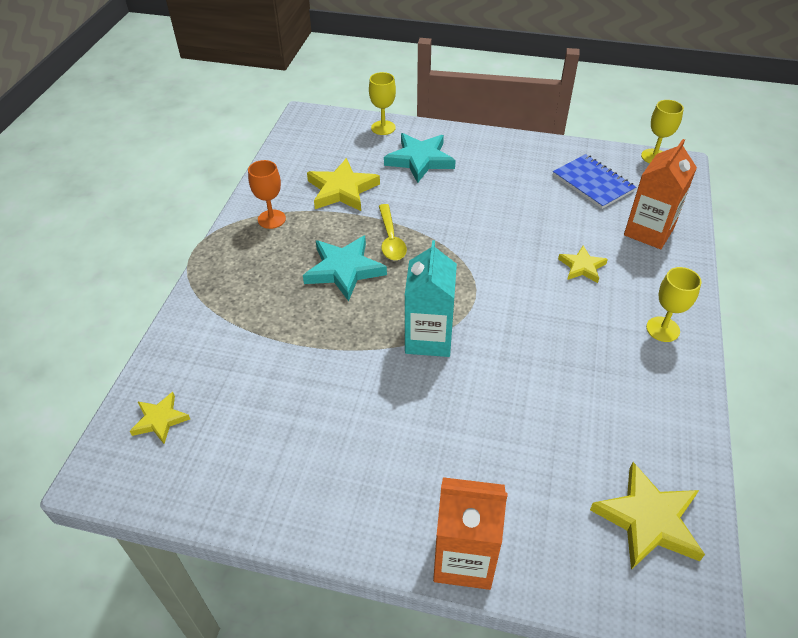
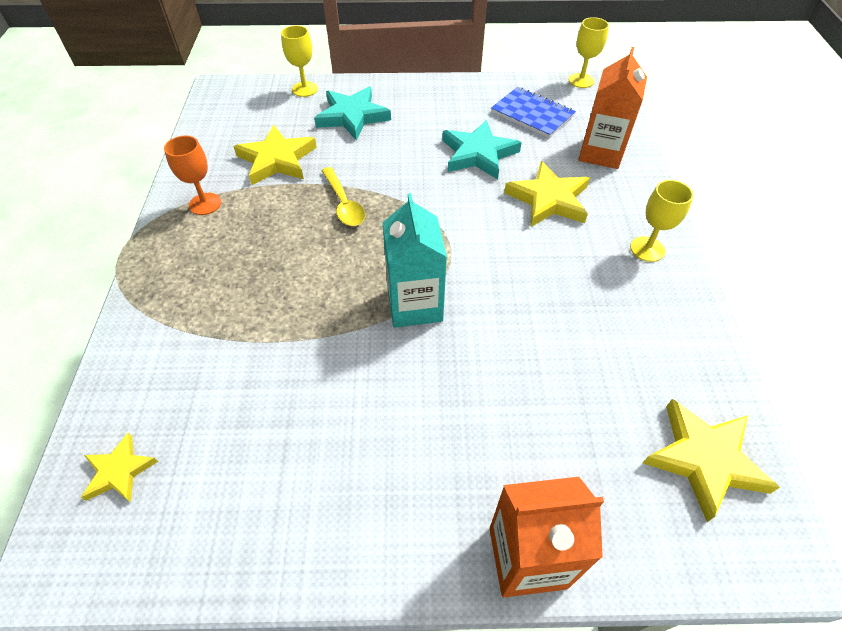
camera: 15 degrees left, 5 degrees up
(344, 270) = (301, 246): turquoise star -> turquoise star (478, 154)
(582, 267) = (548, 199): yellow star -> yellow star, size x1.72

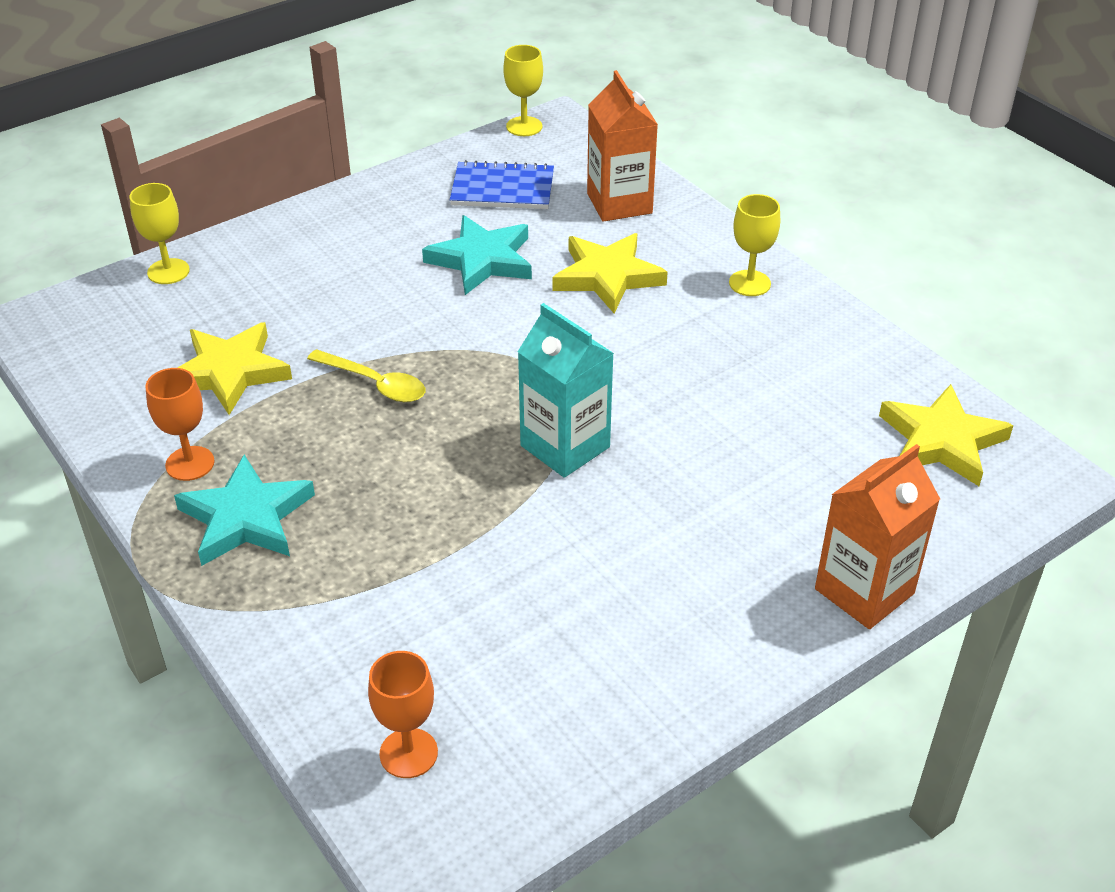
camera: 35 degrees left, 10 degrees down
(119, 471) = (408, 753): yellow star -> orange goblet
(352, 116) = (275, 279): turquoise star -> turquoise star (246, 517)

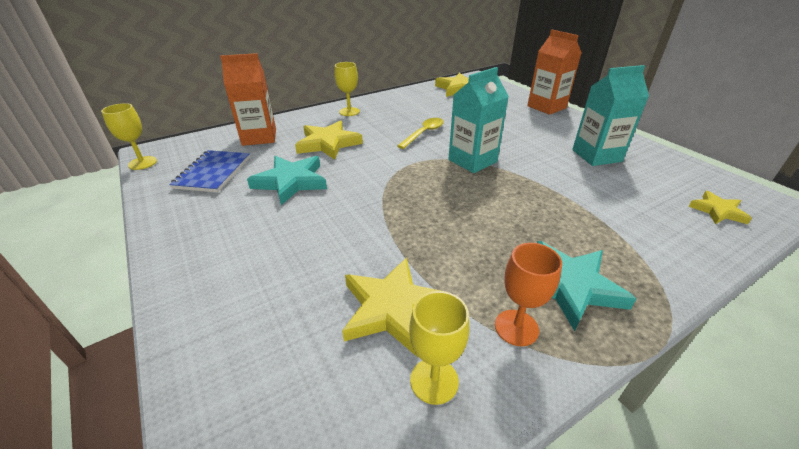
camera: 85 degrees left, 5 degrees down
(168, 271) = (205, 377): yellow goblet -> yellow goblet (434, 381)
(375, 384) = (415, 225): yellow spoon -> yellow spoon (424, 133)
(408, 753) = (717, 211): orange goblet -> yellow star
(607, 629) = (596, 156): none -> turquoise carton

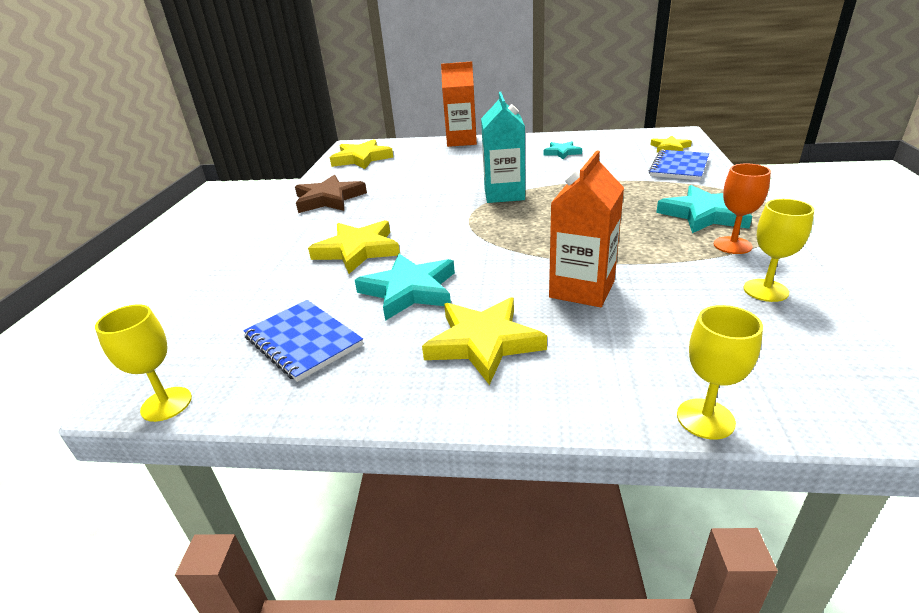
camera: 50 degrees left, 5 degrees down
(259, 137) = (261, 290): orange carton -> orange carton (582, 289)
(349, 112) = (302, 221): yellow goblet -> yellow goblet (705, 419)
(387, 106) = (329, 199): none -> brown star
(393, 308) = (676, 286): yellow star -> yellow star (483, 342)
(424, 133) = (421, 199): yellow spoon -> none
(596, 156) = (562, 152): turquoise carton -> turquoise star
(671, 233) = (679, 167): none -> blue notebook

